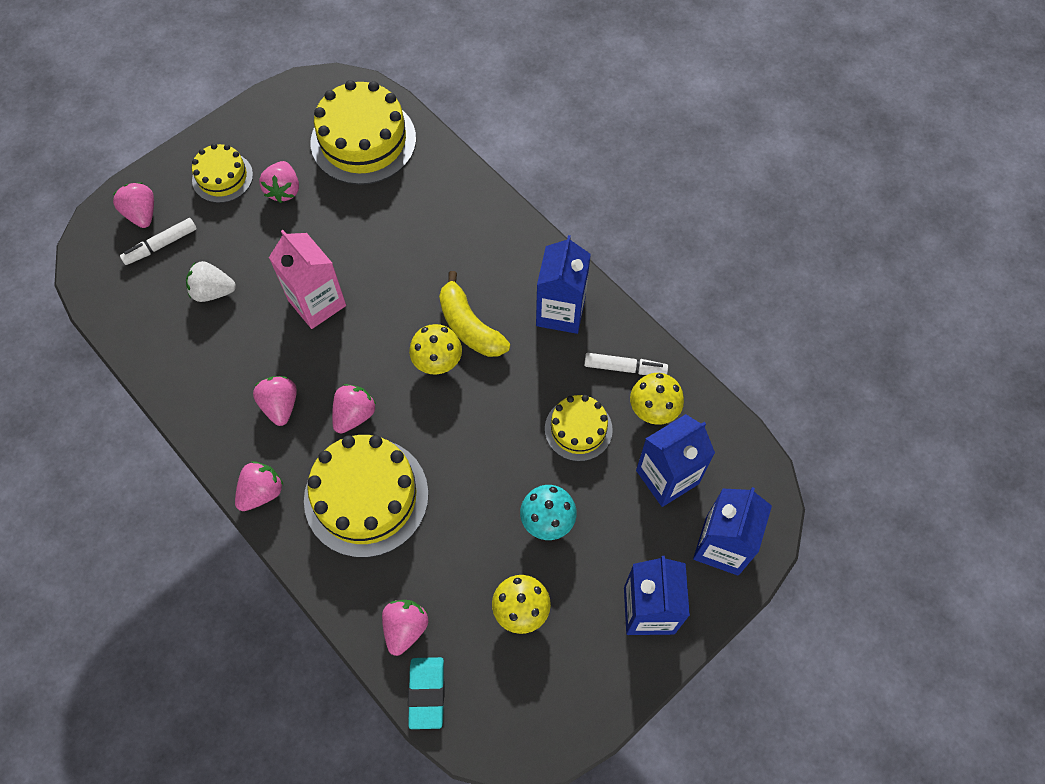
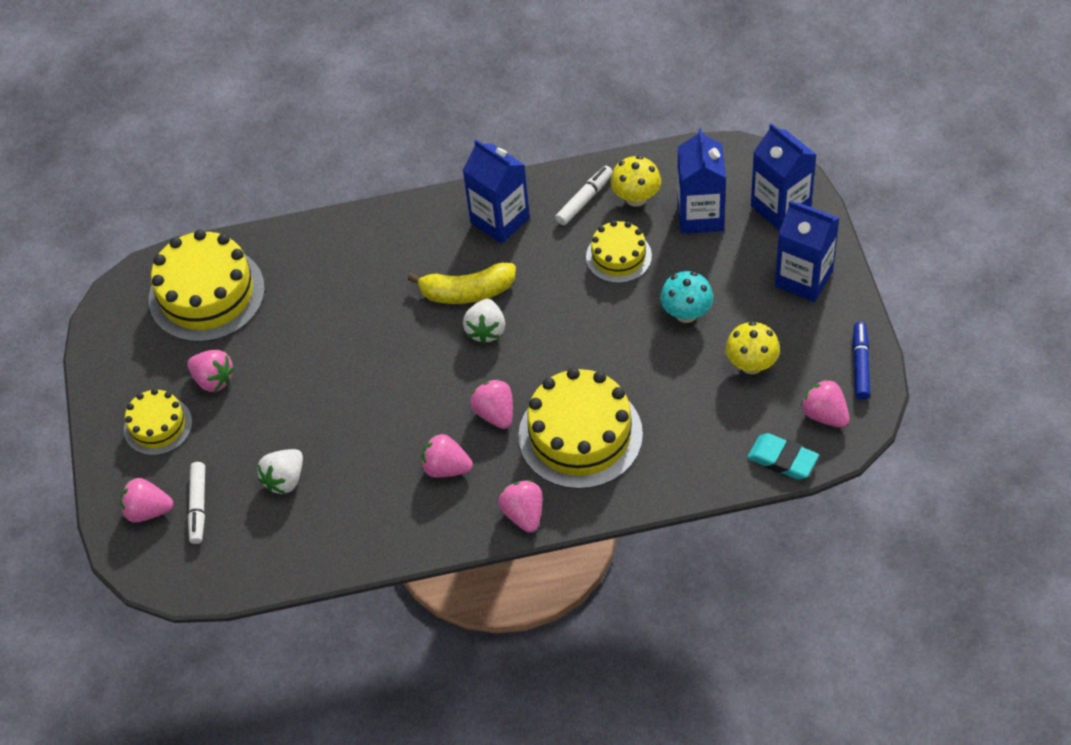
camera: 55 degrees left, 10 degrees down
(317, 303) = (359, 399): pink carton -> none
(405, 628) = (718, 453): pink strawberry -> pink strawberry (824, 415)
(437, 362) = (486, 330): yellow mushroom -> white strawberry
(576, 717) = (860, 364): none -> blue marker

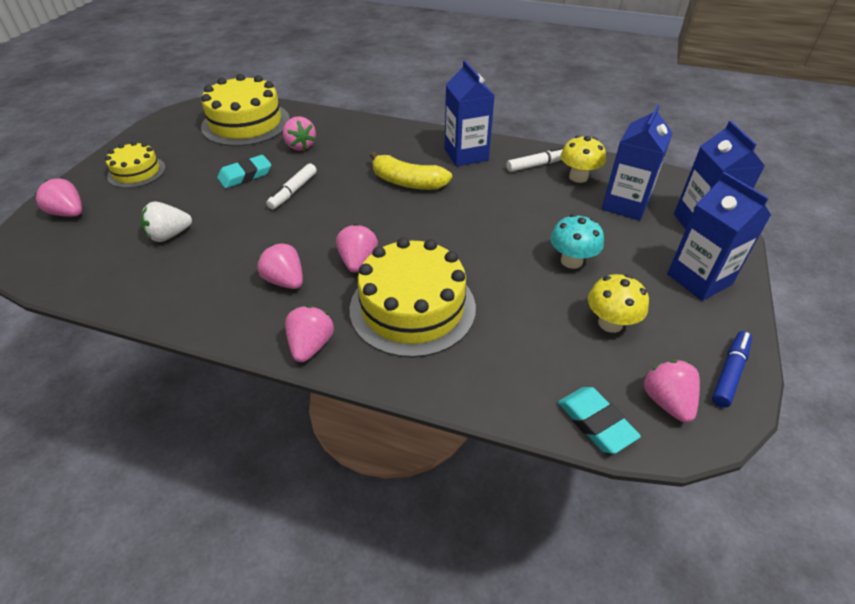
camera: 25 degrees right, 10 degrees down
(198, 506) = (99, 225): white marker -> white marker (293, 191)
(213, 380) = (197, 163): pink strawberry -> pink strawberry (300, 146)
(285, 369) = (245, 175): none -> turquoise eraser
(486, 330) = (400, 208): white strawberry -> none
(618, 256) = (539, 204): yellow cake -> none

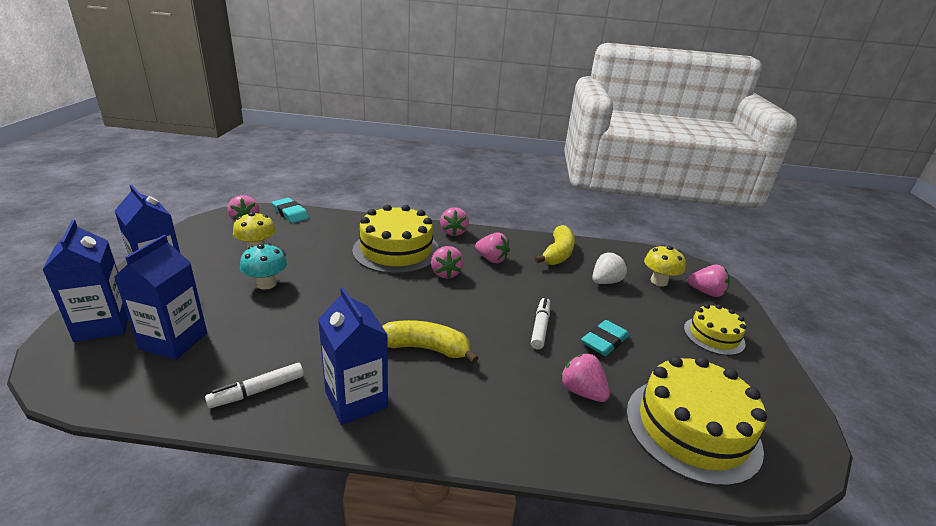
camera: 165 degrees right, 15 degrees down
(183, 285) = (557, 254): none -> yellow banana
(578, 177) = (209, 375): yellow mushroom -> yellow mushroom (659, 281)
(730, 373) = (194, 232): blue marker -> none

